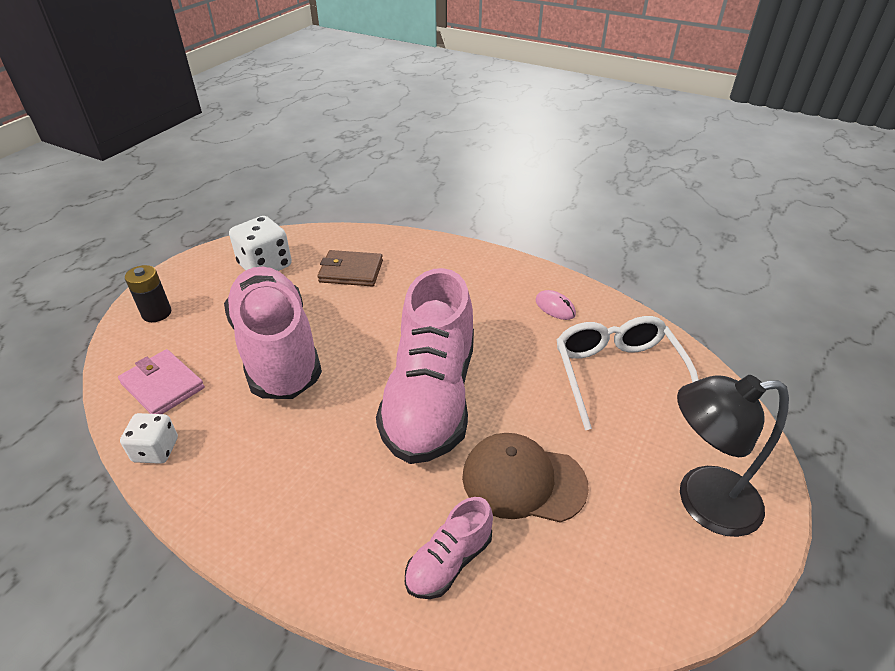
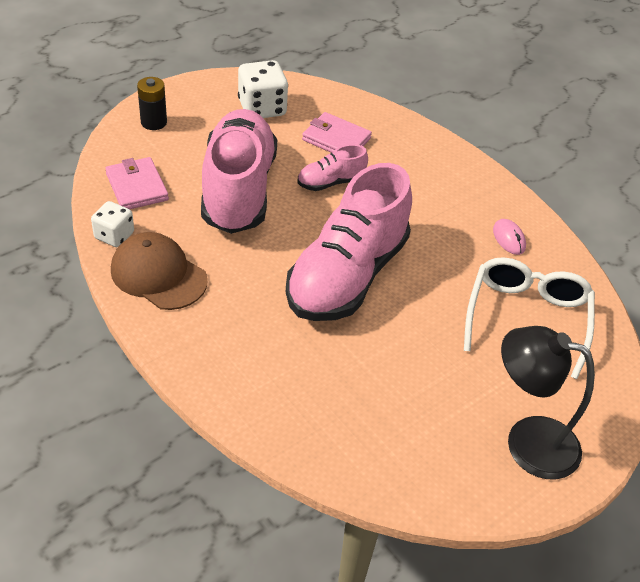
camera: 20 degrees right, 5 degrees up
(351, 271) = (336, 139): brown wallet -> pink wallet
(449, 561) = (294, 398): pink shoe -> pink shoe (331, 182)
(523, 481) = (386, 368): brown cap -> brown cap (158, 275)

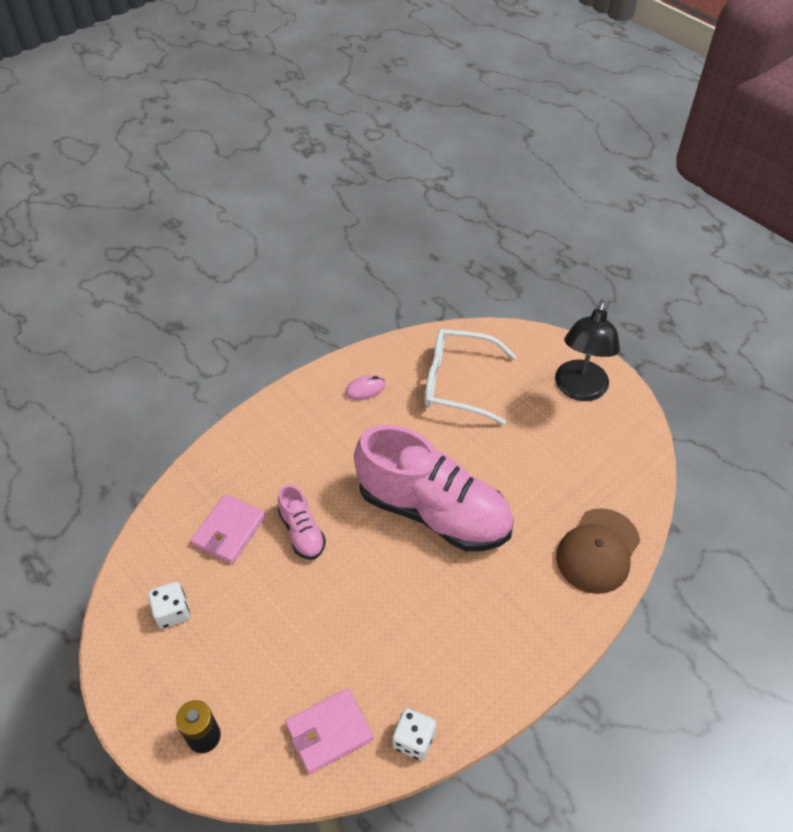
camera: 90 degrees left, 5 degrees up
(158, 275) = (464, 681): brown cap -> brown cap (598, 551)
(238, 190) = (323, 620): pink shoe -> none
(262, 108) = (172, 612): white dice -> white dice, size x0.63

